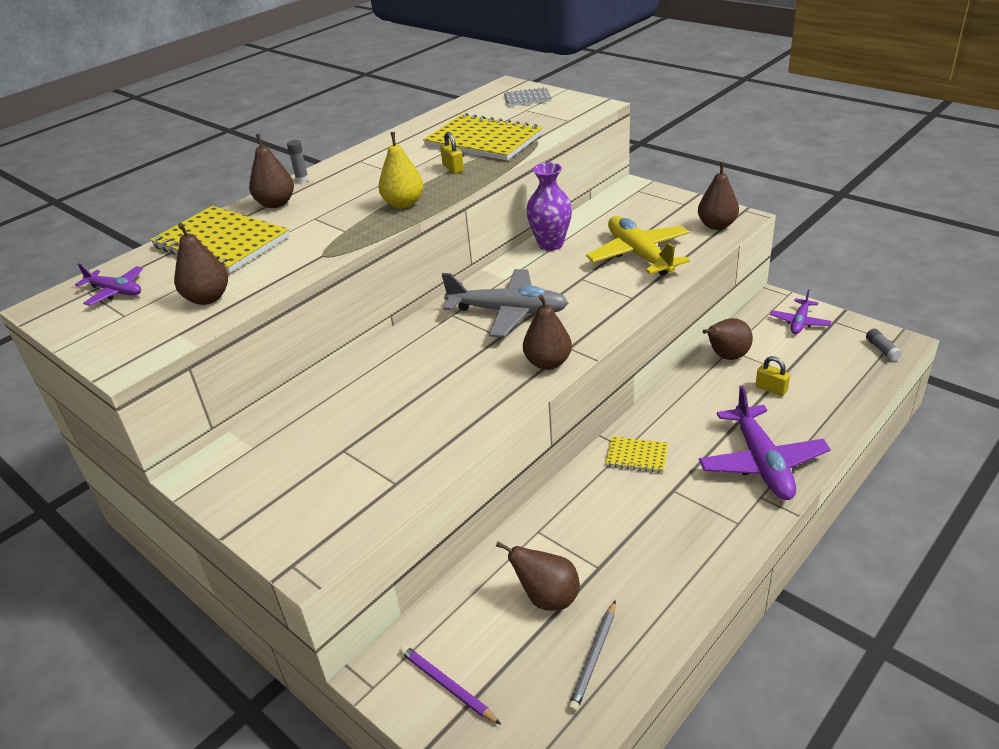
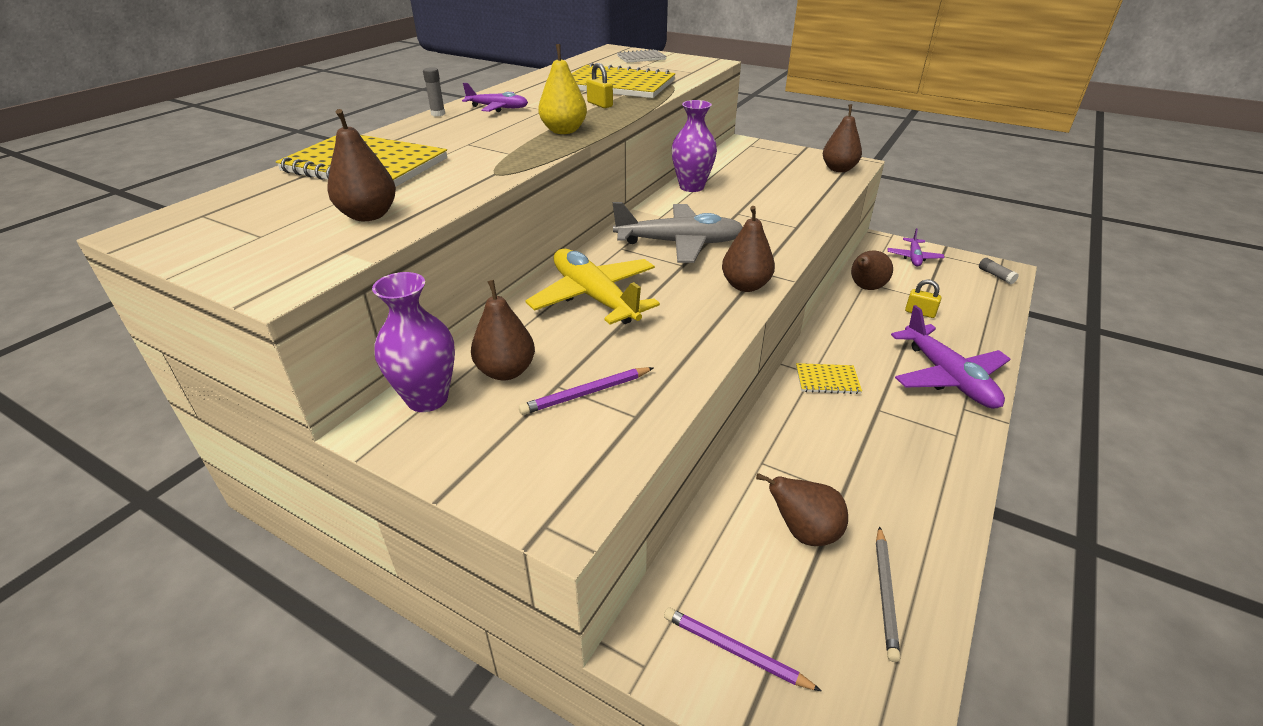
camera: 15 degrees left, 0 degrees up
(115, 291) = (241, 213): purple plane -> purple plane (498, 108)
(239, 453) = (427, 398): none -> purple vase
(276, 204) = (417, 133): brown pear -> brown pear (506, 371)
(363, 459) = (586, 393): none -> purple pencil
(639, 255) = (781, 193): yellow plane -> yellow plane (594, 297)

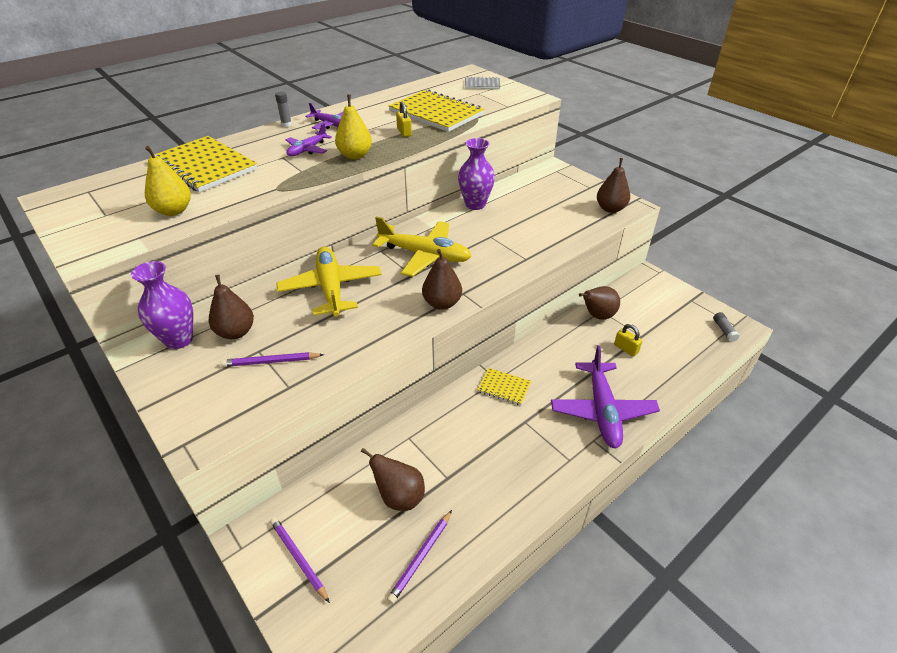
camera: 20 degrees right, 5 degrees up
(368, 215) = (174, 211): brown pear -> yellow pear
(680, 243) = (425, 255): grey plane -> yellow plane
(885, 594) = (421, 557): grey pencil -> purple pencil
(914, 257) = (663, 296): purple plane -> purple plane (307, 150)

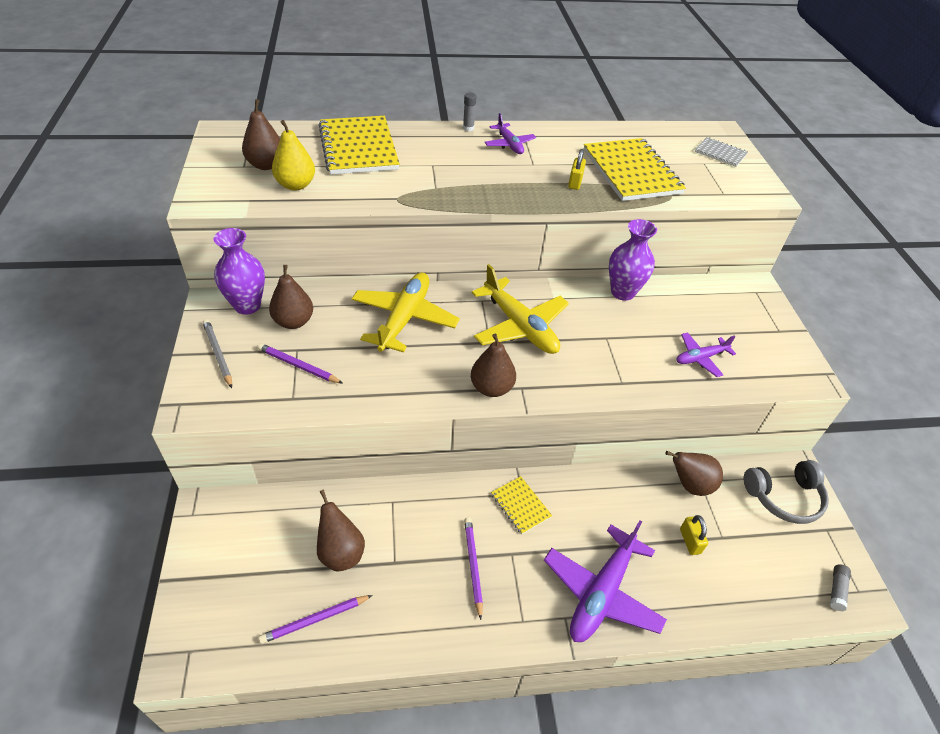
camera: 30 degrees right, 5 degrees up
(185, 388) = (218, 354): none -> grey pencil
(298, 558) = (224, 553): purple pencil -> purple pencil (473, 565)
(307, 150) = (462, 166): purple plane -> purple plane (700, 358)
(355, 155) = (500, 191): yellow pear -> none
(610, 209) = (780, 370): brown pear -> brown pear (266, 165)
(654, 294) = (784, 497): none -> grey headphones

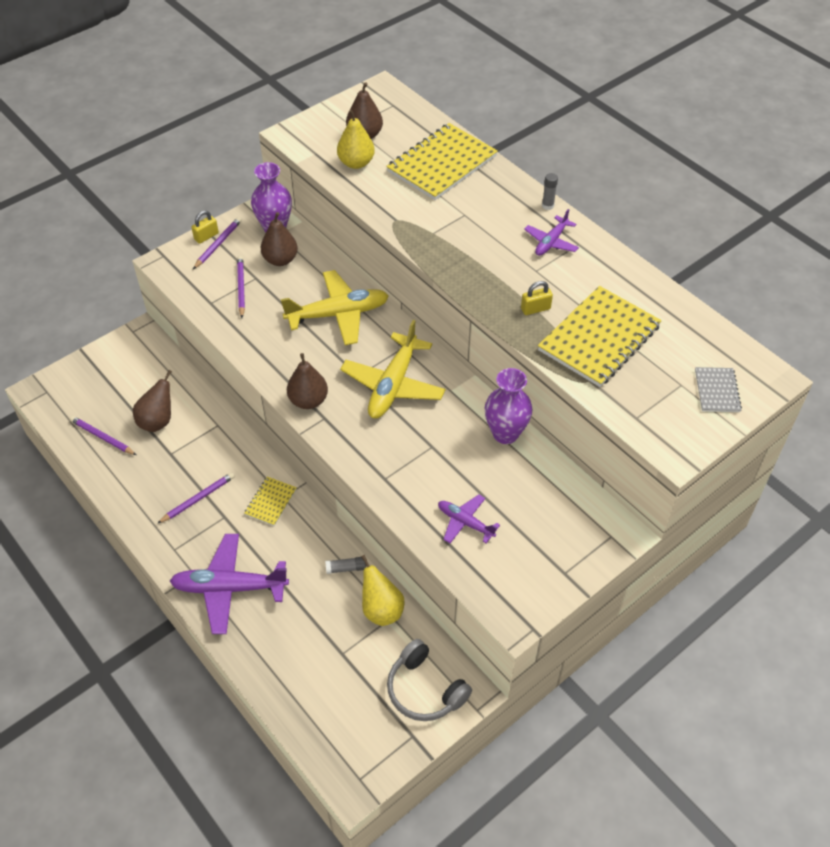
camera: 60 degrees right, 5 degrees up
(218, 354) = (218, 244): grey pencil -> purple pencil
(690, 485) = (381, 610): brown pear -> yellow pear
(690, 541) = (320, 630): yellow padlock -> yellow padlock (206, 236)
(836, 590) = (348, 760): grey glue stick -> grey glue stick (346, 568)

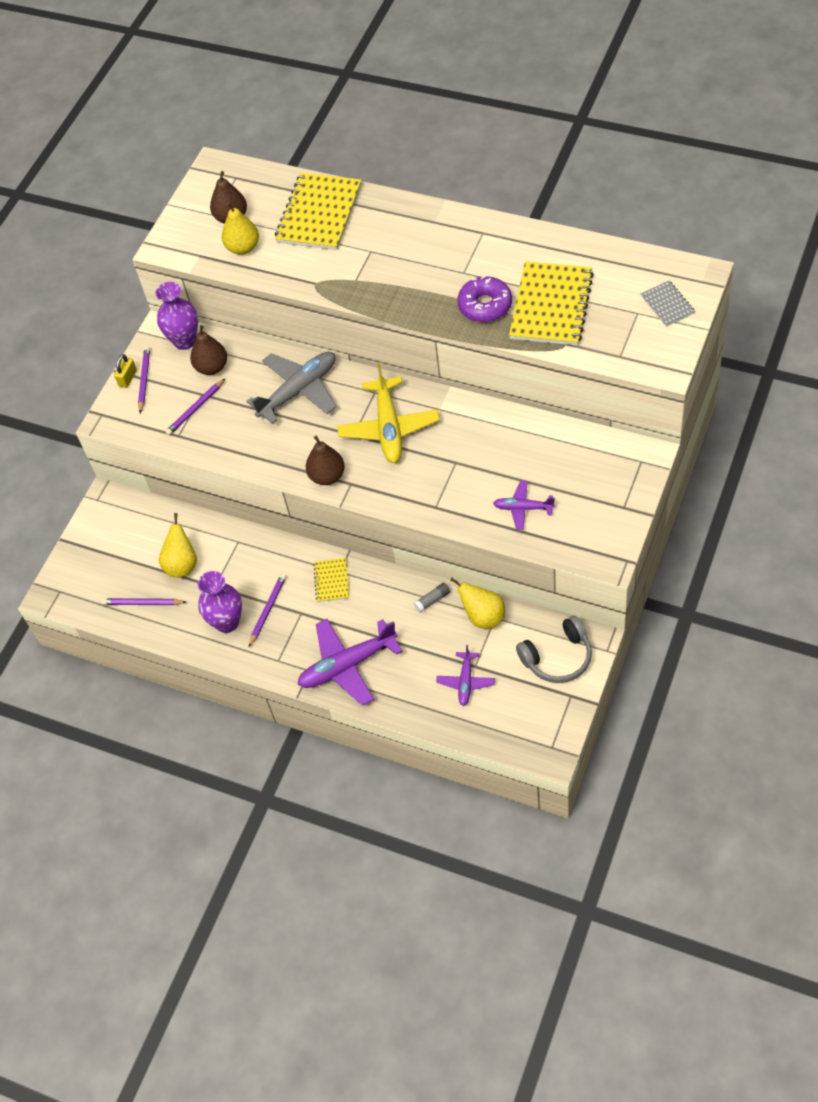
camera: 20 degrees left, 5 degrees up
(157, 421) = (182, 565): brown pear -> yellow pear
(241, 287) = (195, 409): purple pencil -> purple pencil turned 105 degrees counterclockwise
(338, 314) = (299, 390): yellow plane -> grey plane
(425, 690) = (557, 657): grey headphones -> grey headphones turned 45 degrees counterclockwise
(505, 433) = (507, 422): purple vase -> purple vase (227, 622)
(535, 309) = (485, 305): yellow padlock -> purple donut
(547, 206) = (435, 210): grey glue stick -> none
(551, 242) = (459, 241): purple plane -> purple plane (466, 682)

